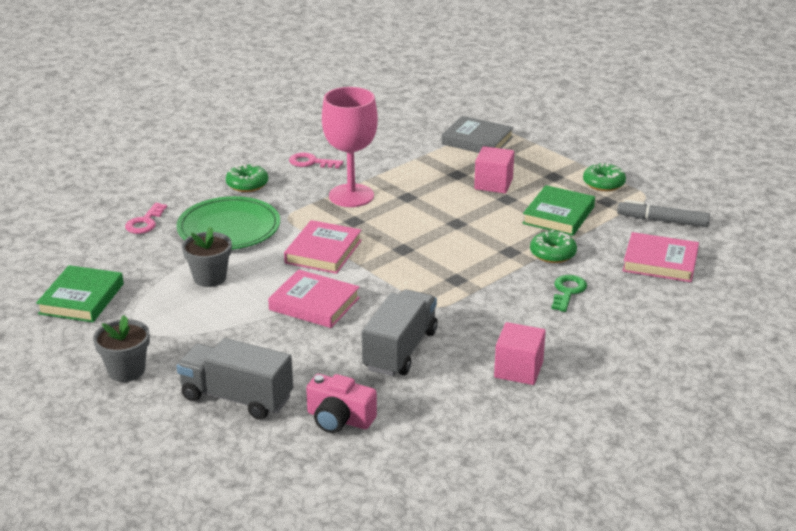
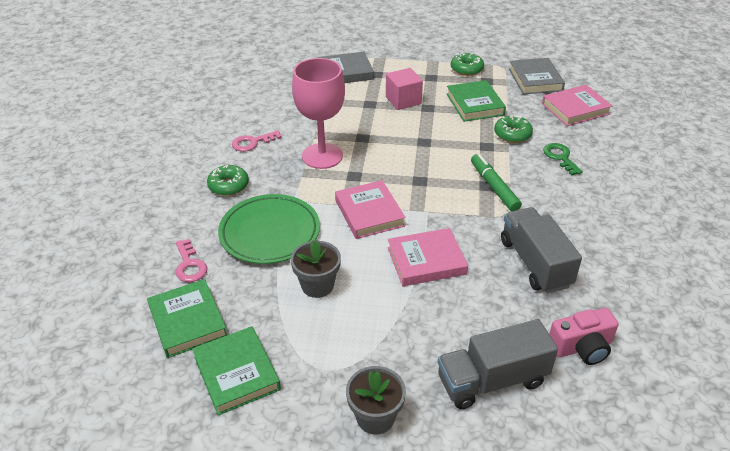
camera: 40 degrees left, 10 degrees up
(95, 254) = (187, 321): none -> green book
(461, 283) = (494, 187): none -> green marker
(518, 370) = (620, 232): pink cube -> none
(662, 221) = (535, 80): grey marker -> grey book

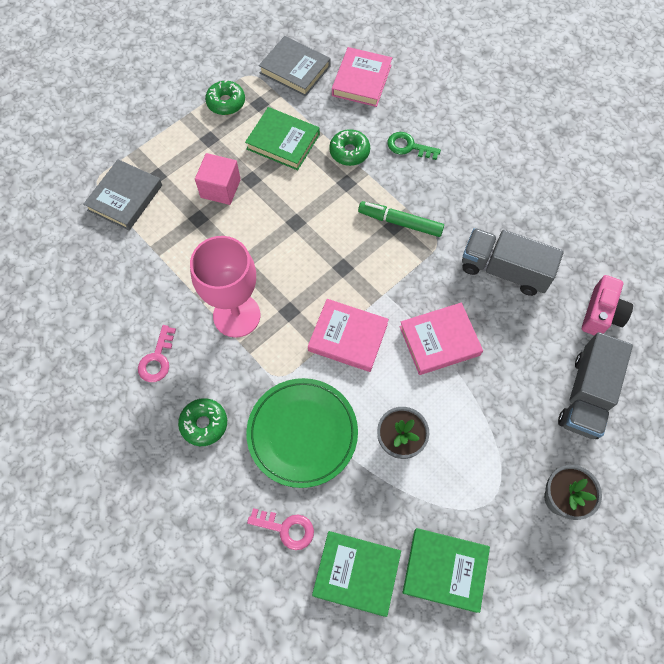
camera: 50 degrees left, 25 degrees up
(426, 261) = (439, 341): pink book -> pink book turned 45 degrees clockwise

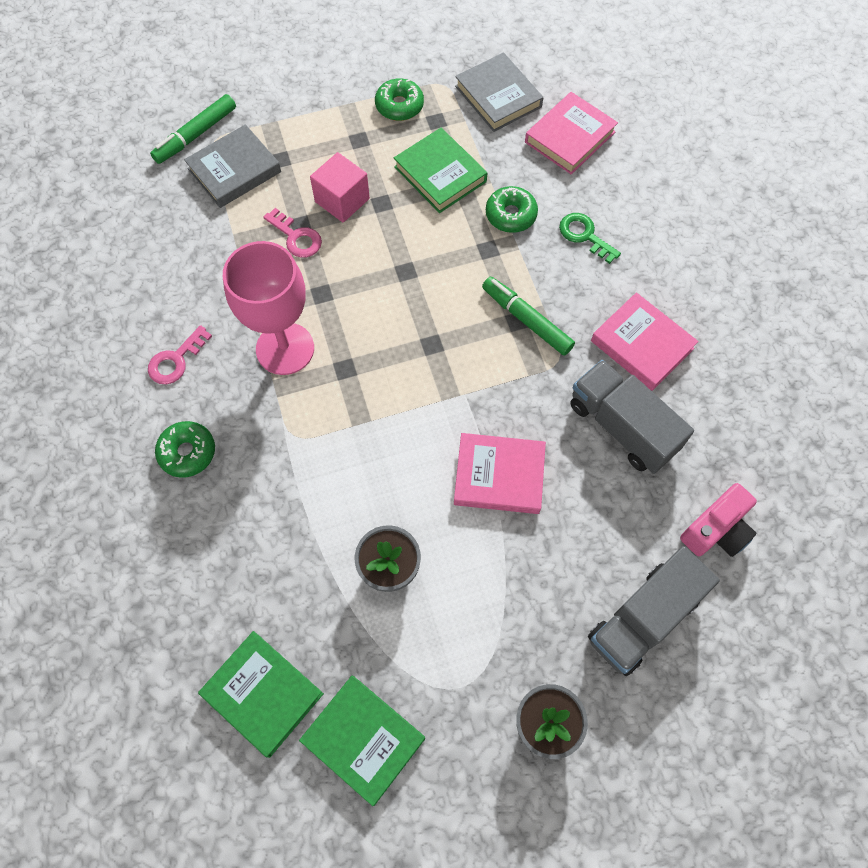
camera: 25 degrees right, 0 degrees up
(79, 182) = (196, 135): none -> green marker
(286, 529) = (214, 607): pink key -> pink key (296, 237)
(302, 433) = (287, 511): green plate -> none
(348, 337) = (395, 426): pink book -> pink book (642, 345)

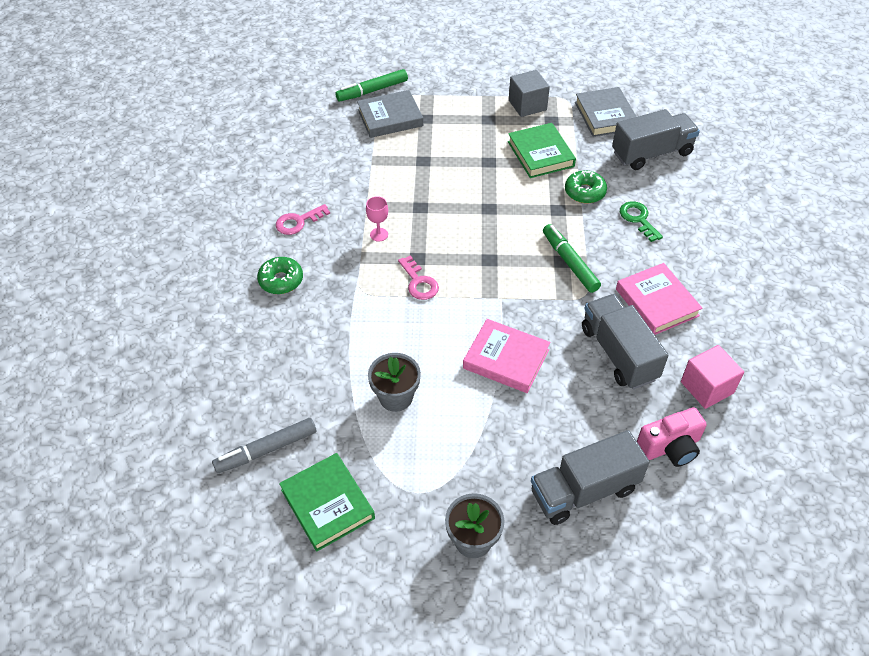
camera: 20 degrees right, 15 degrees down
(263, 694) = (266, 450): green book -> grey marker
(285, 349) = (379, 234): pink goblet -> pink goblet, size x0.40
(296, 237) = (417, 168): pink key -> pink key (419, 282)
(342, 200) = (460, 153): pink cube -> pink cube (707, 387)
(399, 106) = (527, 105): green donut -> grey cube
(570, 137) = (651, 153): pink book -> grey truck

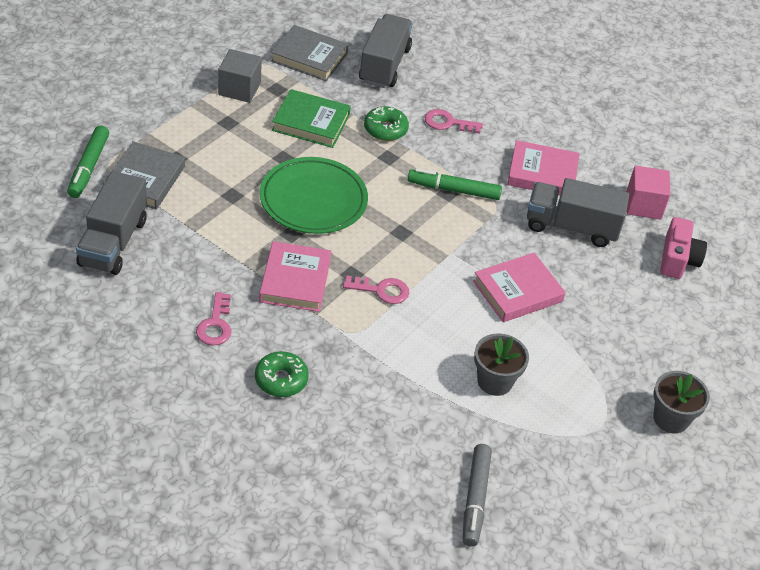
camera: 60 degrees left, 5 degrees down
(327, 504) = (566, 488): green book -> none
(379, 234) = (295, 280): pink goblet -> pink book
(466, 199) = (313, 200): none -> green plate
(584, 490) = (677, 329): grey truck -> grey truck (113, 242)
(638, 219) = (448, 123): green key -> pink key

